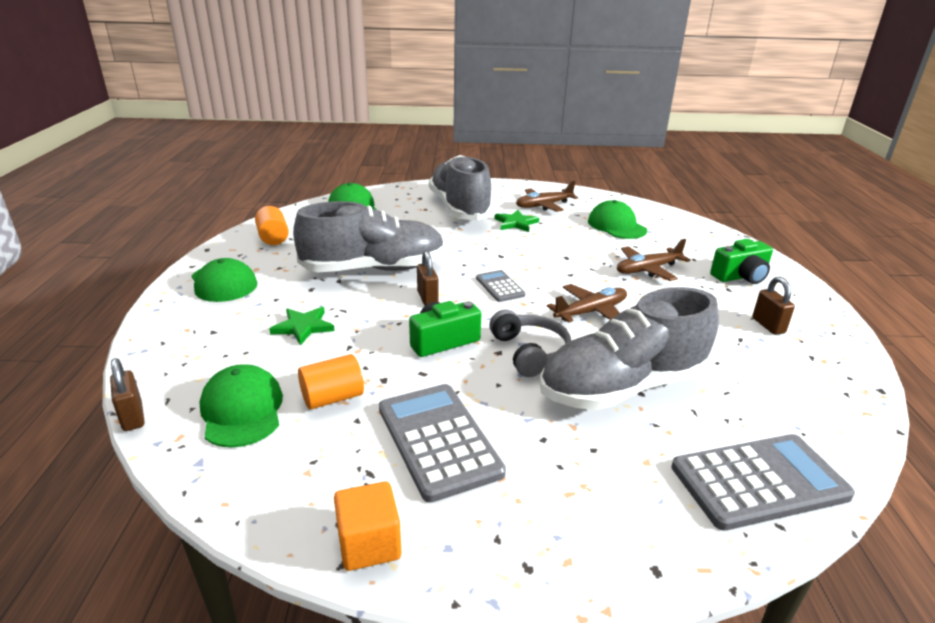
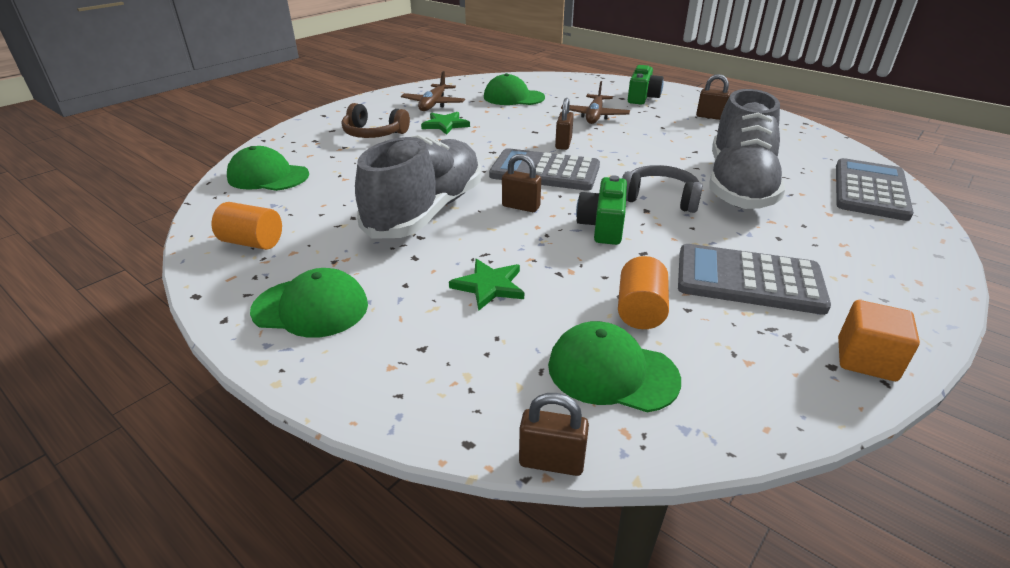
camera: 50 degrees left, 5 degrees up
(459, 208) = (374, 133): grey shoe -> brown headphones
(500, 286) = (545, 171): grey calculator -> grey calculator, size x1.87
(563, 276) = (563, 144): none -> brown padlock
(591, 312) = (629, 156): brown plane -> none

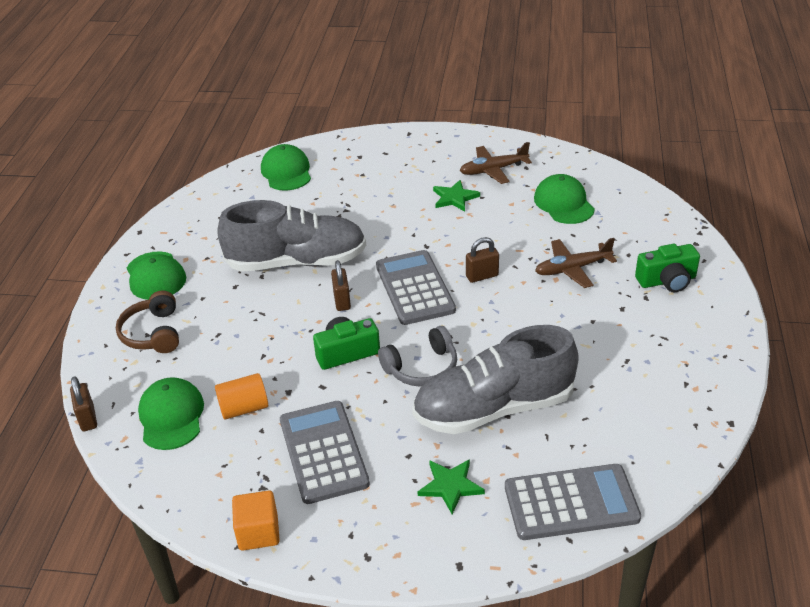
camera: 60 degrees right, 5 degrees up
(252, 242) = (203, 217): orange cylinder -> none
(374, 133) = (399, 174): brown headphones -> brown headphones (153, 333)
(489, 286) = (225, 332): green star -> green star (450, 486)
(660, 198) = (422, 368): grey headphones -> grey headphones turned 75 degrees clockwise
(710, 117) = (662, 345): brown padlock -> none

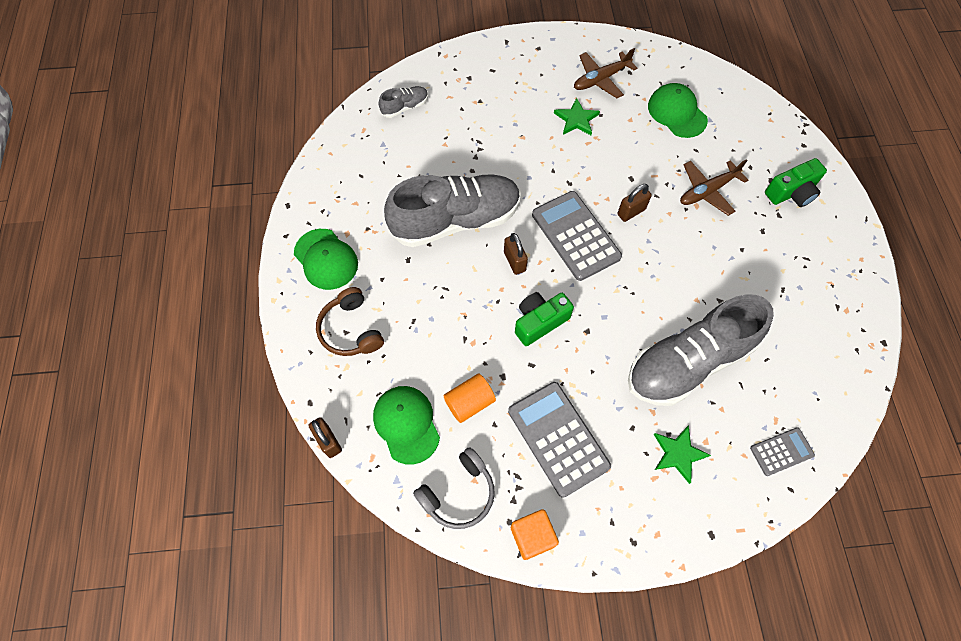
camera: 15 degrees left, 25 degrees up
(286, 172) = (405, 107): green cap -> grey shoe
(422, 368) = (612, 328): grey headphones -> grey headphones (458, 493)
(571, 503) = (781, 451): grey calculator -> grey calculator, size x0.53

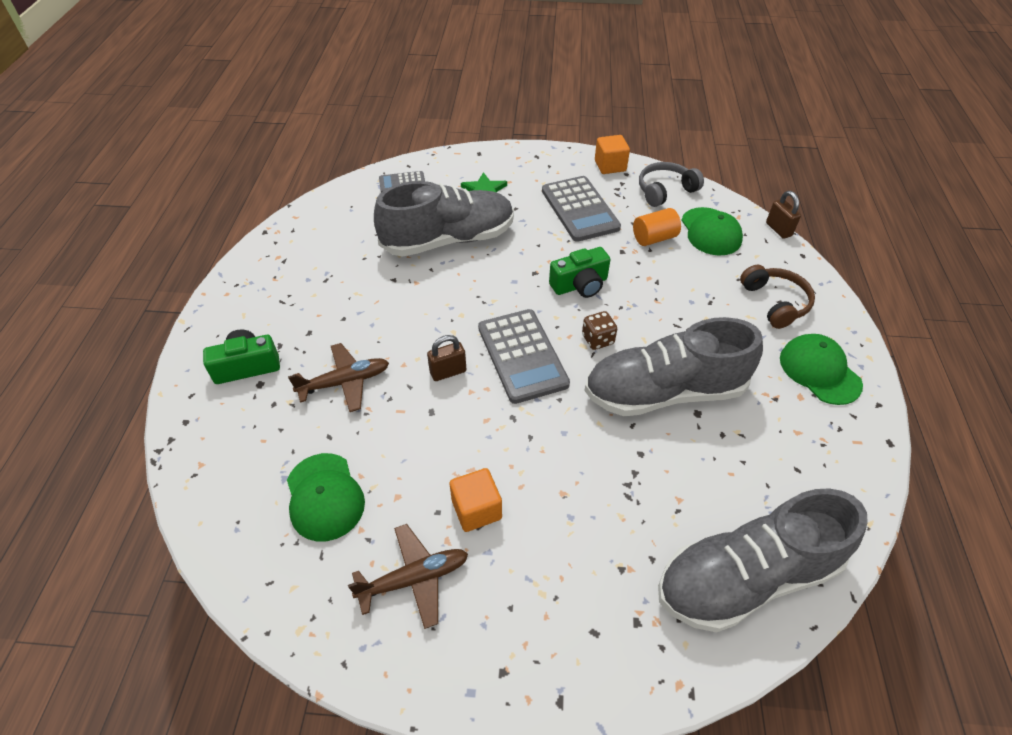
camera: 170 degrees left, 15 degrees down
(405, 107) = (746, 577): grey shoe -> grey shoe, size x2.36
(514, 261) = (597, 339): brown padlock -> brown dice
(576, 119) = (476, 509): green star -> orange cube

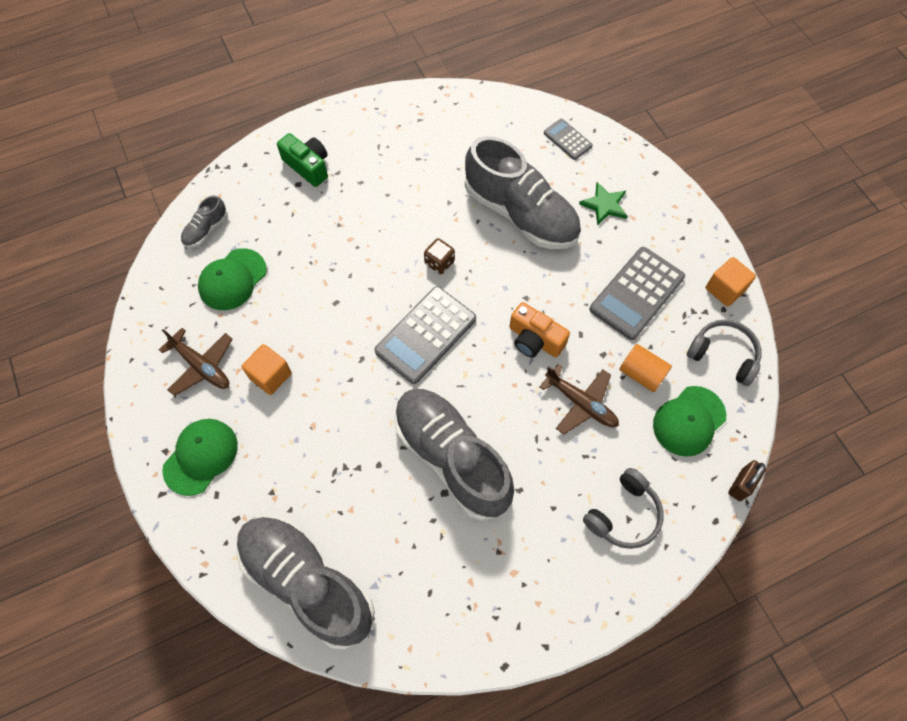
camera: 60 degrees right, 15 degrees up
(234, 497) = (206, 230): none -> grey shoe
(345, 382) = (329, 233): brown plane -> brown plane (581, 403)
(448, 372) = (378, 293): brown padlock -> none
(580, 285) = (535, 340): green camera -> orange camera
(597, 339) = (478, 382): brown dice -> brown dice (439, 263)
(775, 302) = (623, 514): brown headphones -> grey headphones
(819, 371) = (556, 581): green cap -> green cap (201, 456)

